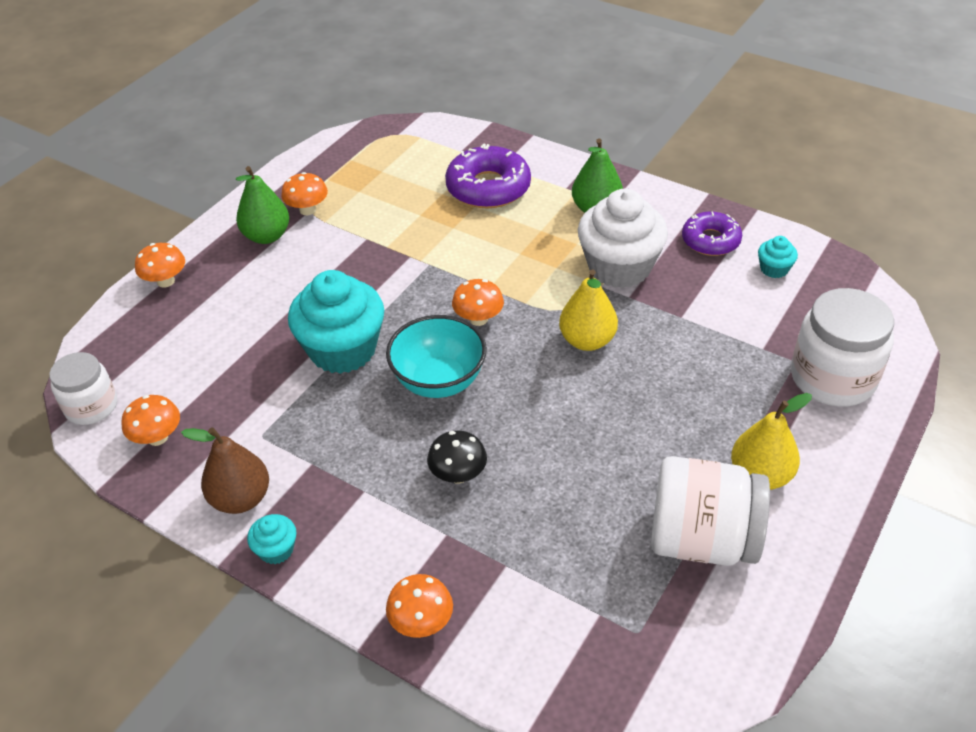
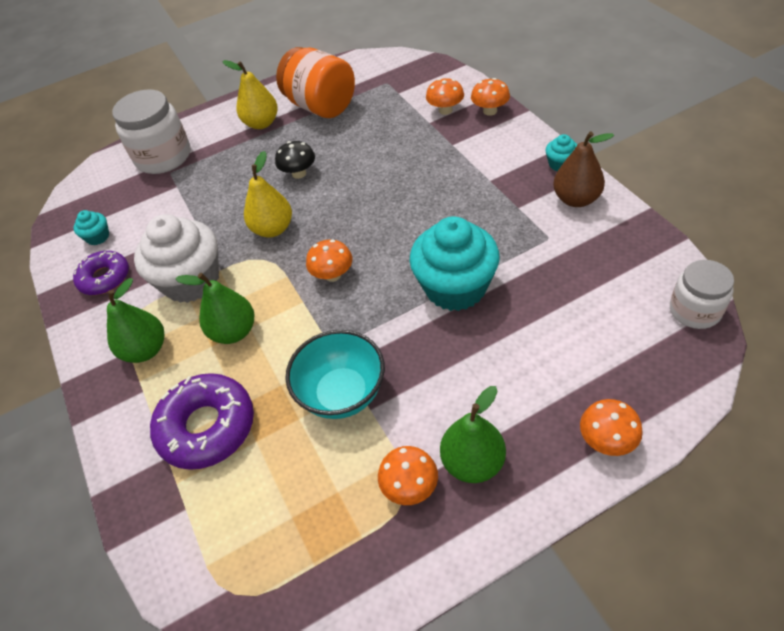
camera: 145 degrees left, 5 degrees up
(157, 437) = (634, 262): orange mushroom -> orange mushroom (445, 110)
(439, 381) = (397, 235): turquoise bowl -> turquoise bowl (342, 394)
(458, 474) = (425, 171): black mushroom -> black mushroom (299, 173)
(531, 245) = (234, 332): none -> green pear
(701, 539) = (321, 106): white jar -> orange jar

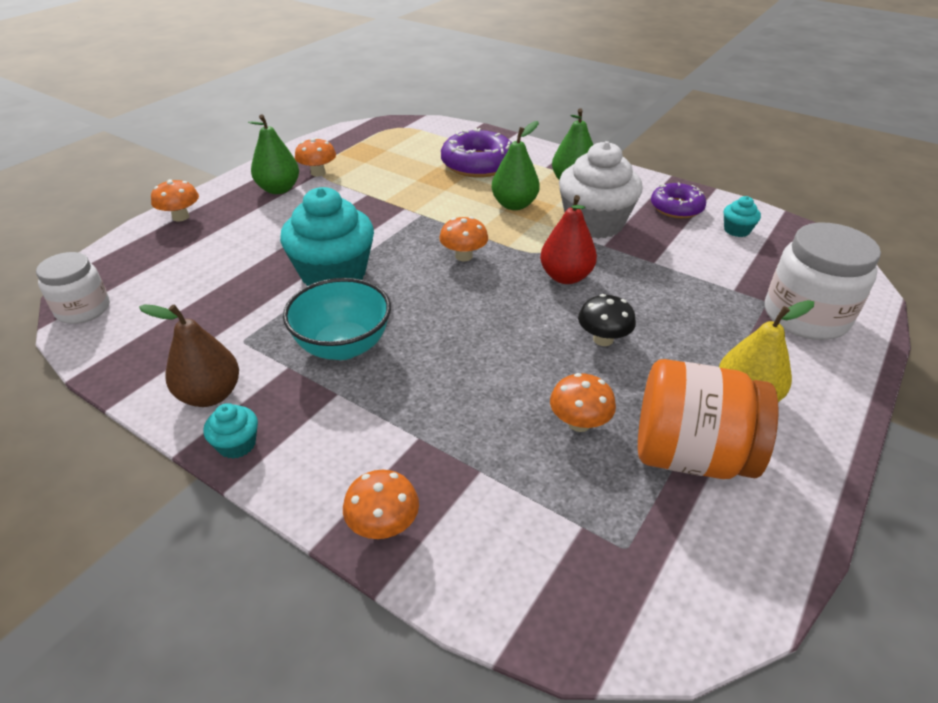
camera: 145 degrees right, 10 degrees down
(273, 229) = (565, 277): yellow pear -> red pear
(342, 394) = (393, 196): turquoise bowl -> turquoise bowl (343, 346)
(445, 110) = (466, 505): orange mushroom -> orange mushroom (579, 423)

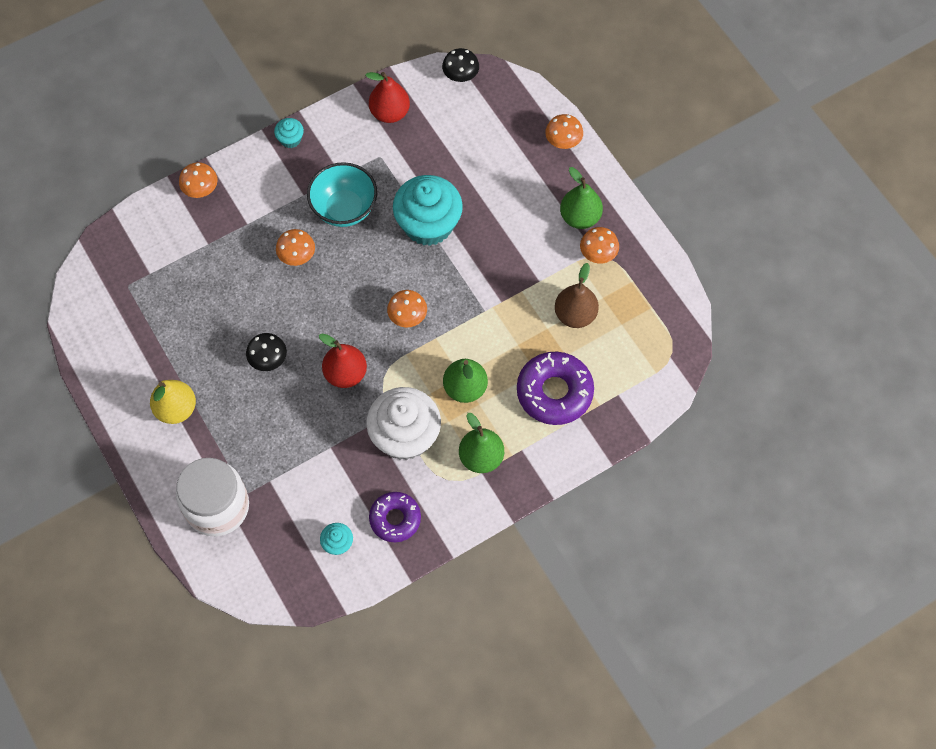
camera: 115 degrees right, 25 degrees up
(83, 309) = (460, 76): white jar -> black mushroom
(160, 354) = (390, 113): none -> red pear
(210, 395) = (337, 133): brown pear -> brown pear (575, 315)
(579, 423) = (210, 307): orange mushroom -> orange mushroom (297, 256)
(690, 455) = (157, 349): orange jar -> none

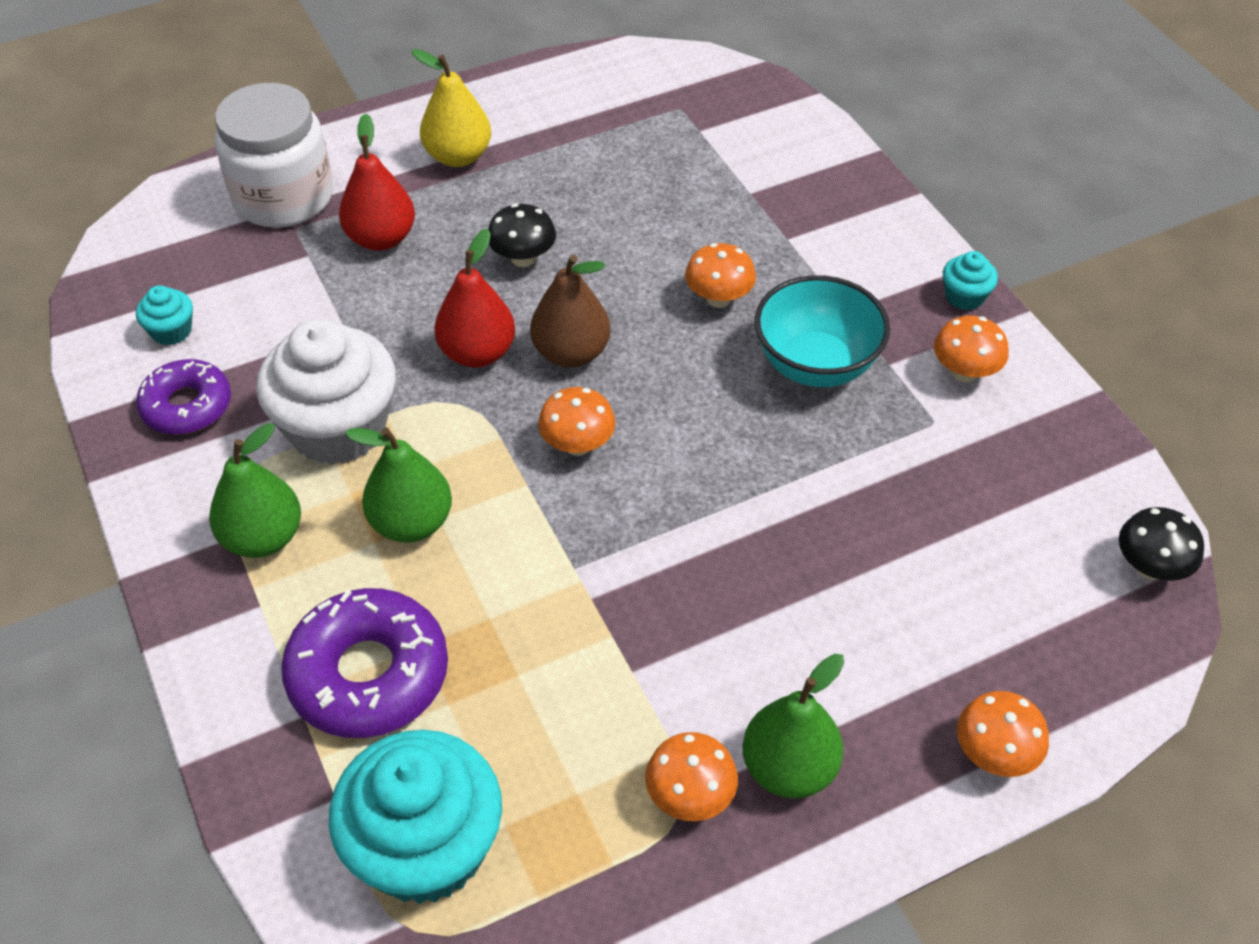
camera: 95 degrees right, 15 degrees down
(201, 190) = (854, 186): orange mushroom -> orange mushroom (964, 372)
(390, 113) = (1039, 442): red pear -> red pear (381, 238)
(428, 224) = (778, 488): turquoise cupcake -> turquoise cupcake (425, 847)
(575, 315) = (541, 732): brown pear -> brown pear (571, 353)

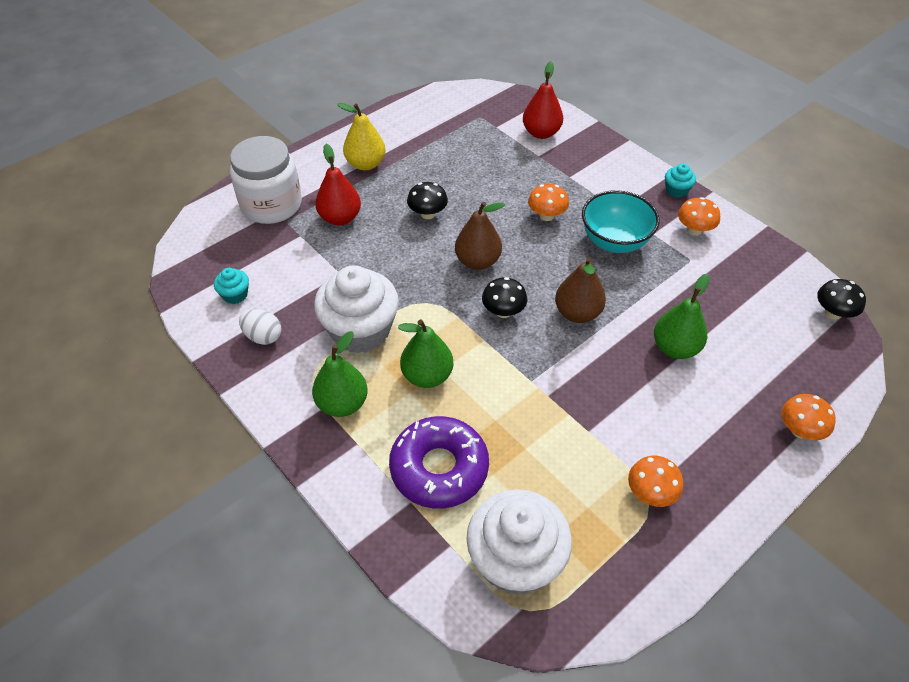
camera: 15 degrees left, 0 degrees up
(187, 406) = (263, 336): purple donut -> white egg
(425, 847) = (515, 560): turquoise cupcake -> white cupcake
(477, 353) = (424, 272): red pear -> red pear (541, 133)
(577, 444) = (503, 311): orange mushroom -> black mushroom
(699, 473) = (577, 313): none -> brown pear
(789, 768) = (697, 464): green pear -> green pear (675, 348)

